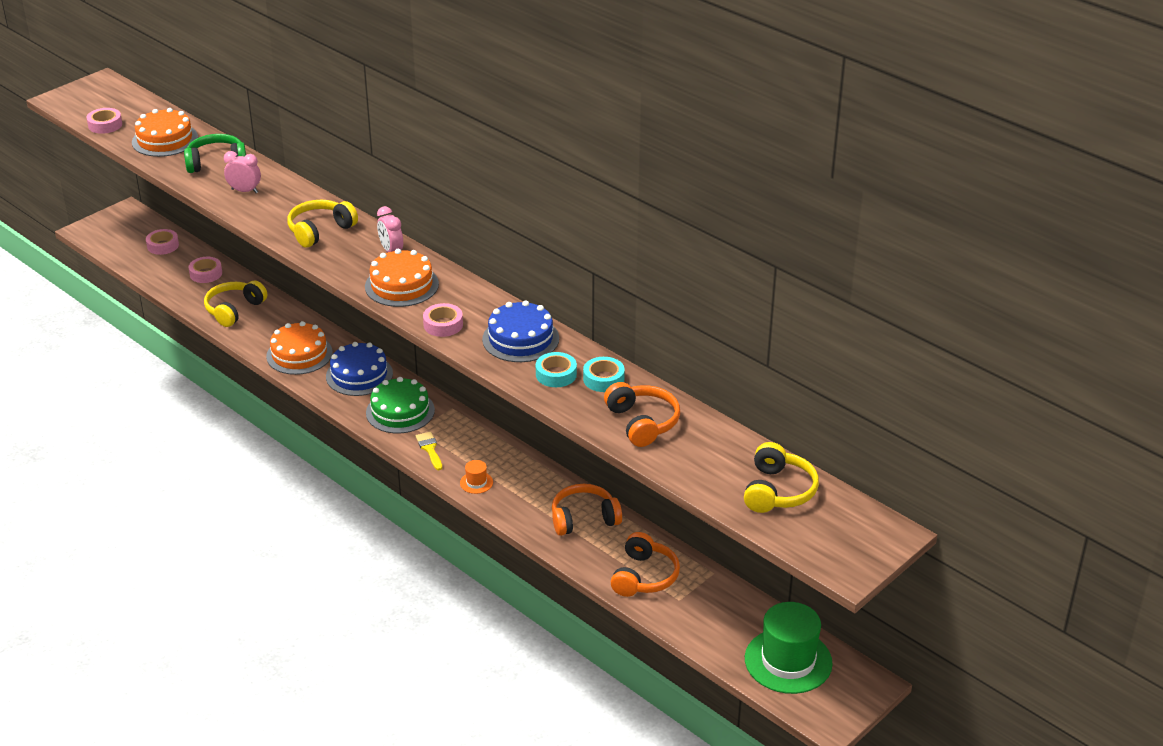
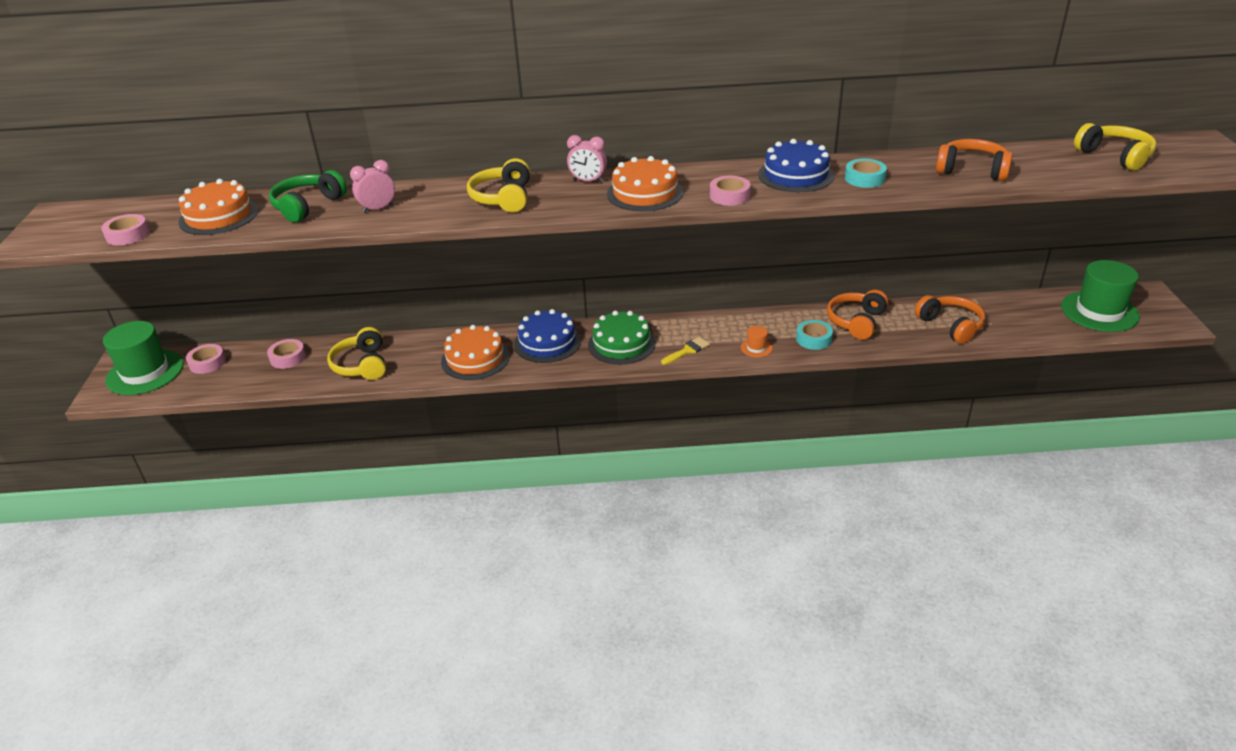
camera: 45 degrees left, 0 degrees up
(125, 229) = (145, 372): none -> green hat
(429, 449) = (687, 351): yellow brush -> yellow brush turned 120 degrees clockwise
(603, 379) = (895, 165): turquoise tape -> turquoise tape (813, 339)

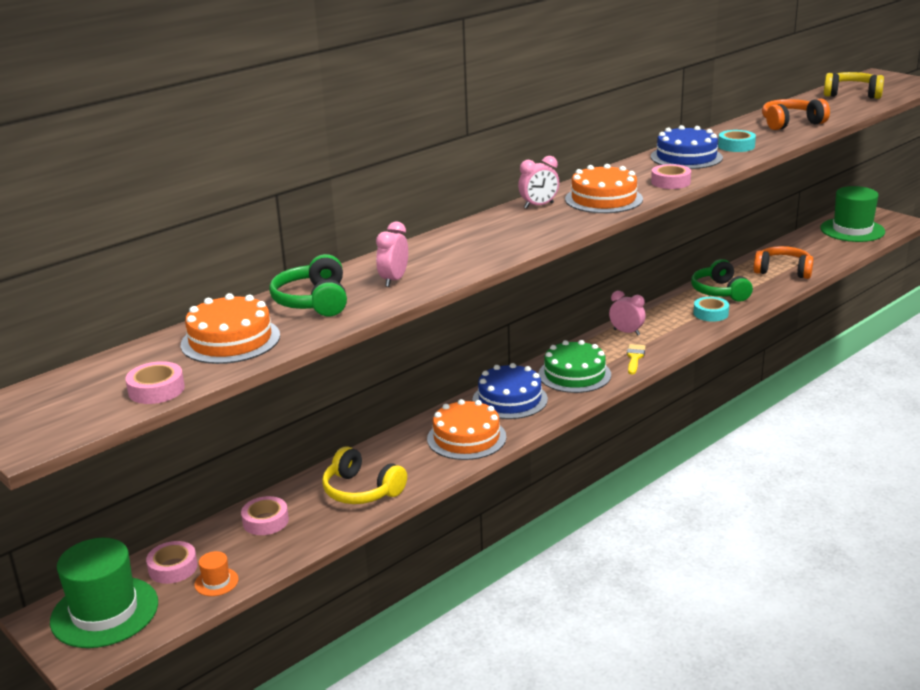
camera: 40 degrees left, 10 degrees down
(503, 198) = (494, 237): yellow headphones -> none
(717, 325) = (626, 332): none -> pink clock
(756, 348) = (681, 335): orange hat -> orange hat (216, 582)
(856, 322) = (719, 292): orange headphones -> green headphones

